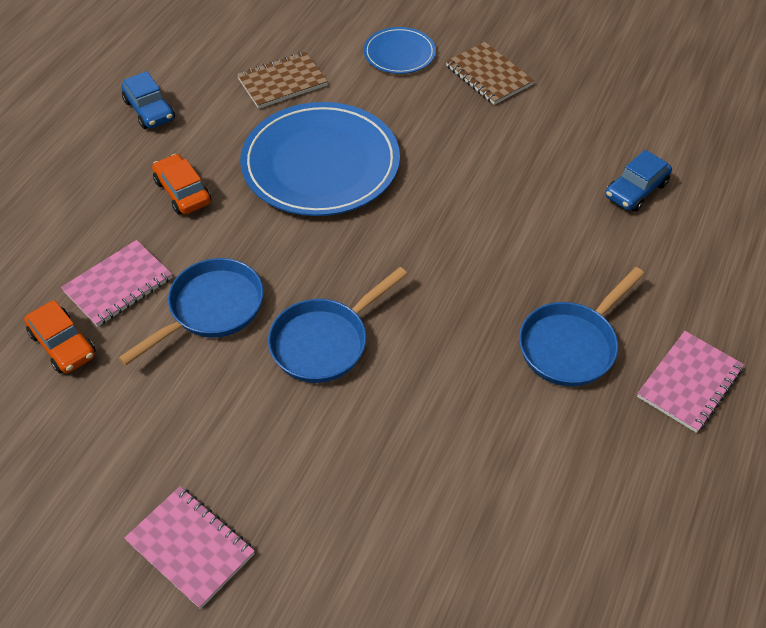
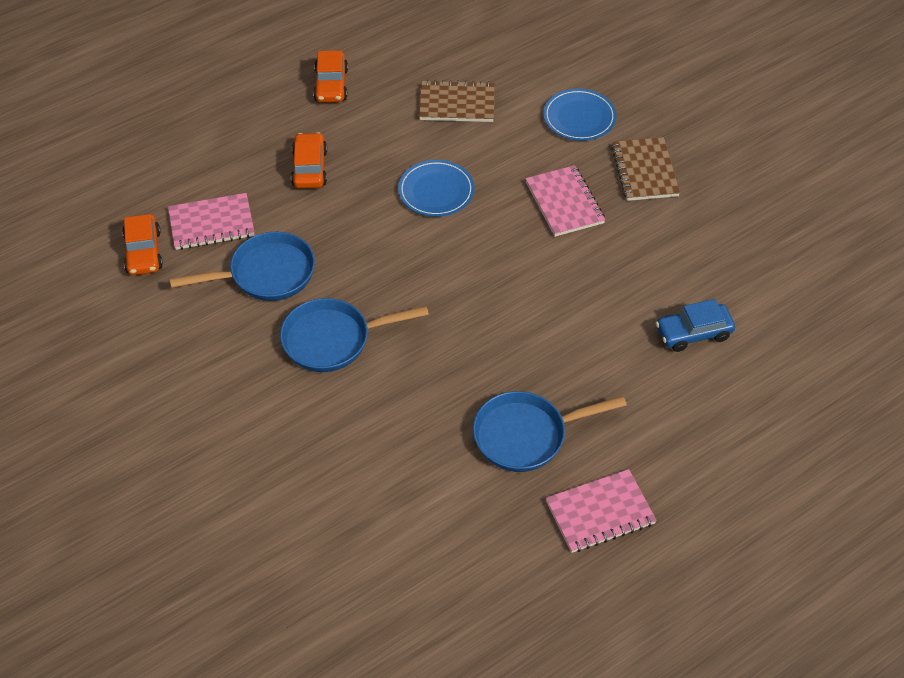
camera: 30 degrees right, 0 degrees up
(149, 110) = (331, 85): blue car -> orange car
(191, 547) = (135, 441): pink notebook -> pink notebook (564, 203)
(320, 164) = (436, 191): blue plate -> blue plate, size x0.50

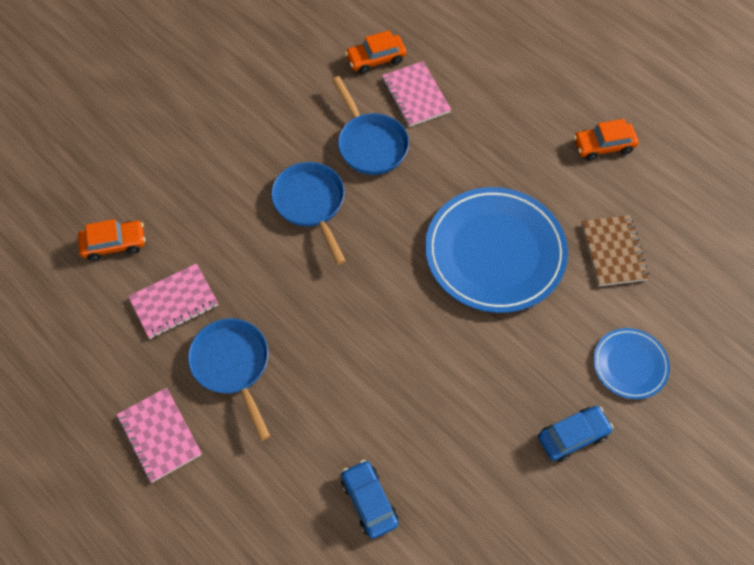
camera: 80 degrees right, 10 degrees up
(309, 168) = (496, 150): orange car -> orange car (114, 244)
(436, 191) = (495, 252): blue plate -> blue plate, size x1.98
(564, 203) = (509, 364): pink notebook -> pink notebook (174, 302)
(644, 171) = (573, 436): brown notebook -> blue car

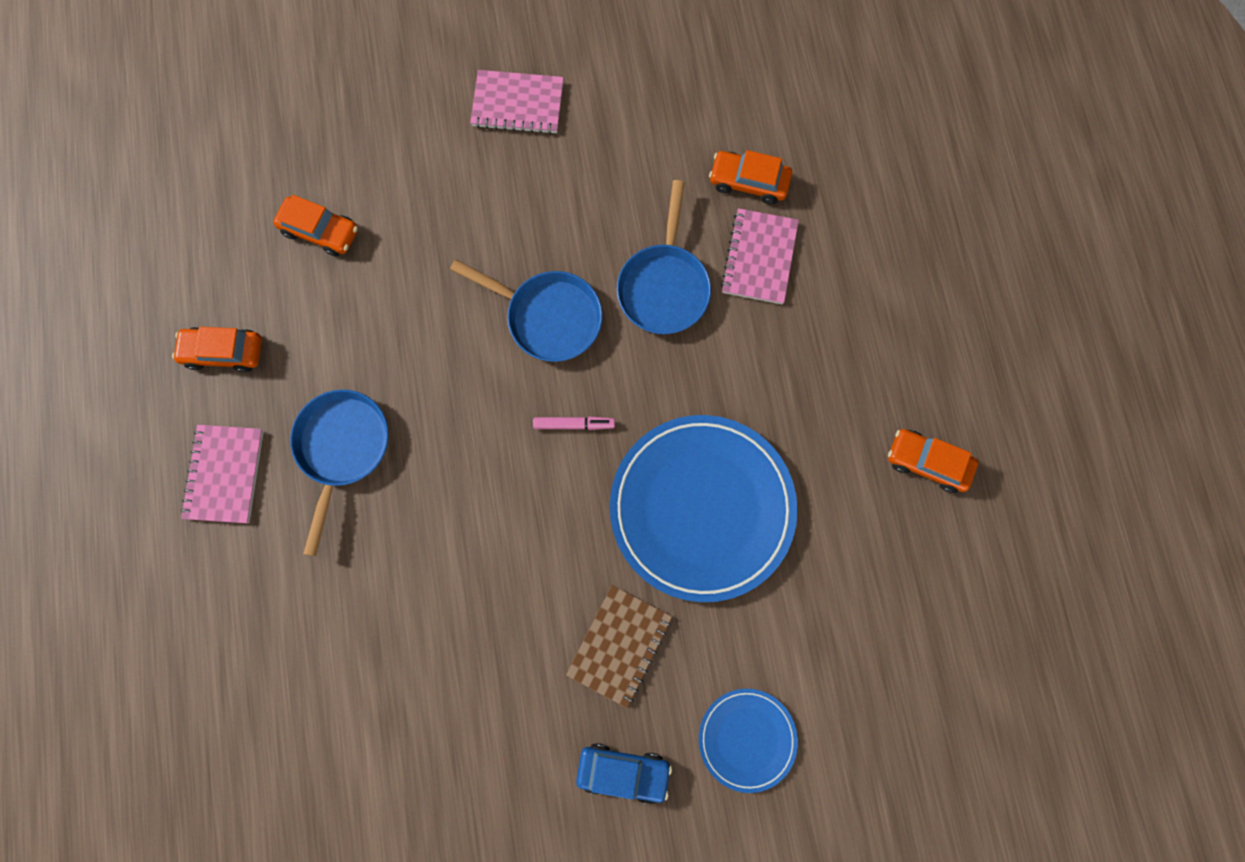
camera: 35 degrees right, 15 degrees up
(100, 359) = (224, 352): none -> orange car
(174, 302) = (334, 338): pink notebook -> pink notebook (518, 104)
(311, 204) = (548, 317): blue pan -> blue pan turned 105 degrees clockwise
(369, 501) = (370, 688): blue car -> none
(377, 255) = (574, 424): none -> pink marker
(613, 252) = (834, 598): brown notebook -> brown notebook (619, 645)

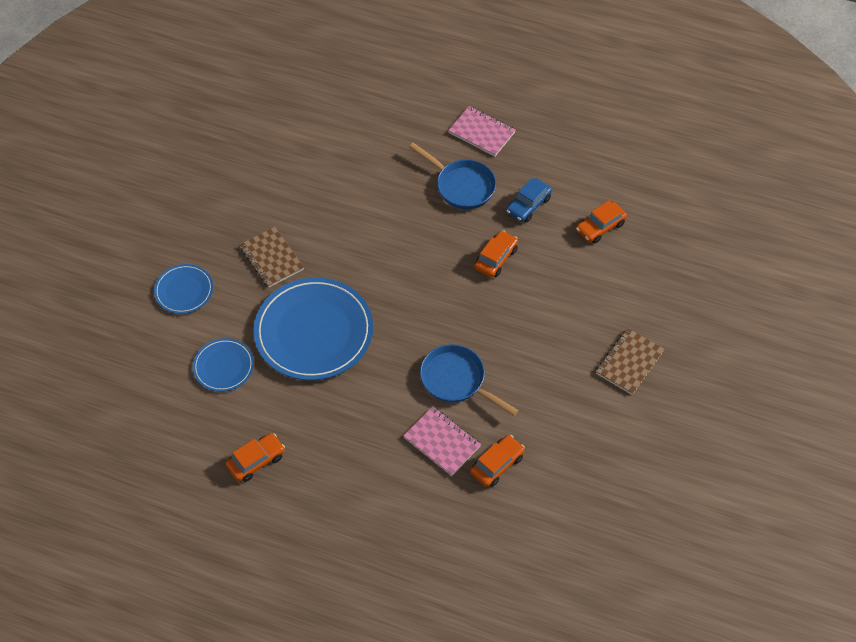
camera: 120 degrees right, 20 degrees down
(224, 352) = (552, 157): orange car -> orange car (496, 258)
(518, 104) = (629, 362): pink notebook -> brown notebook
(548, 317) = (475, 312): blue pan -> none
(574, 424) = (403, 294): pink marker -> none
(623, 771) = (211, 231): blue car -> blue car (528, 205)
(827, 595) = (223, 366): none -> blue plate

